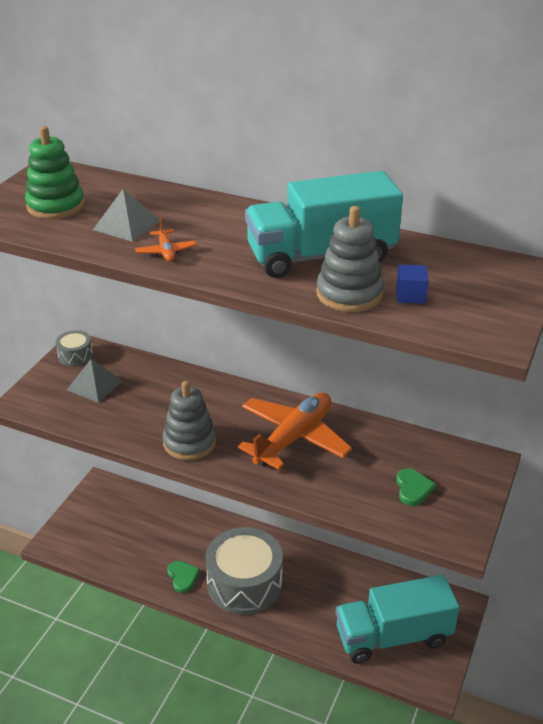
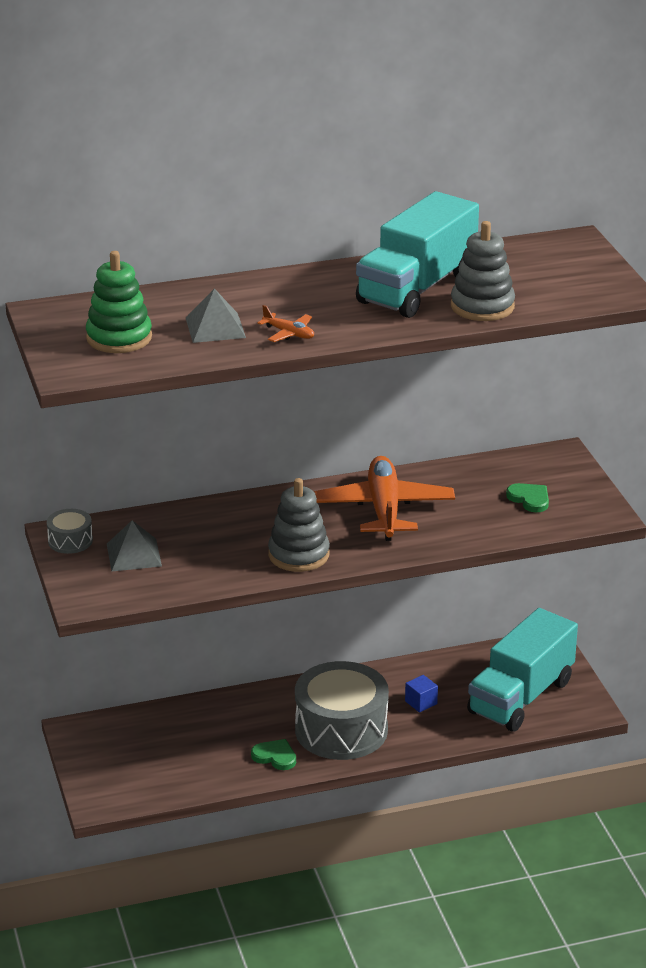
camera: 40 degrees left, 5 degrees down
(410, 295) = (526, 290): blue cube -> blue cube (421, 702)

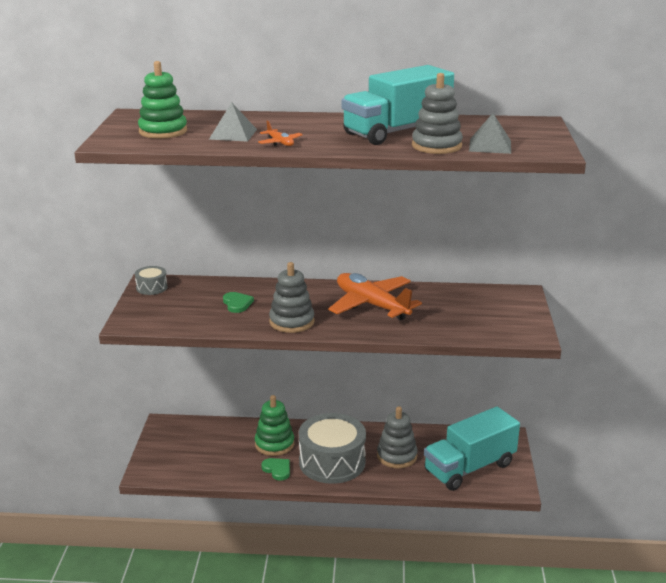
camera: 20 degrees right, 5 degrees down
(134, 555) = (184, 302): grey pyramid -> grey pyramid (490, 146)
(249, 723) = (274, 444): none -> green stacking toy
(384, 509) = (372, 305): orange plane -> orange plane turned 60 degrees counterclockwise
(421, 702) = (397, 456): blue cube -> grey stacking toy
(529, 499) = (481, 316): green heart -> green heart (237, 304)

